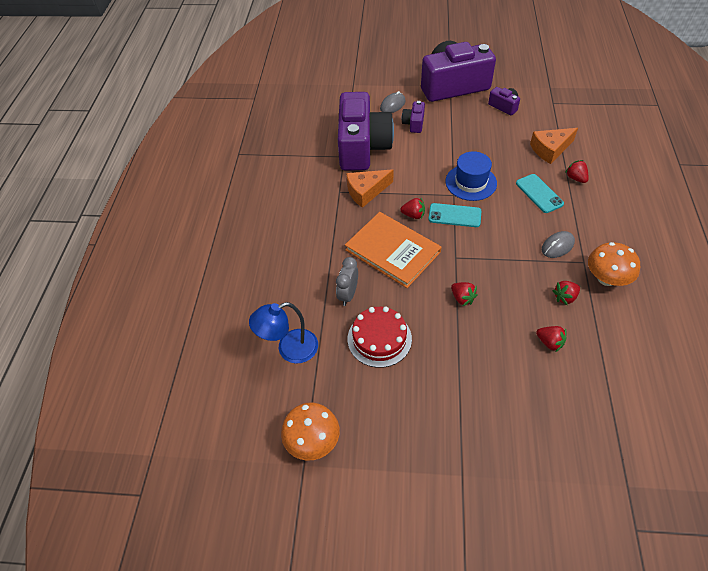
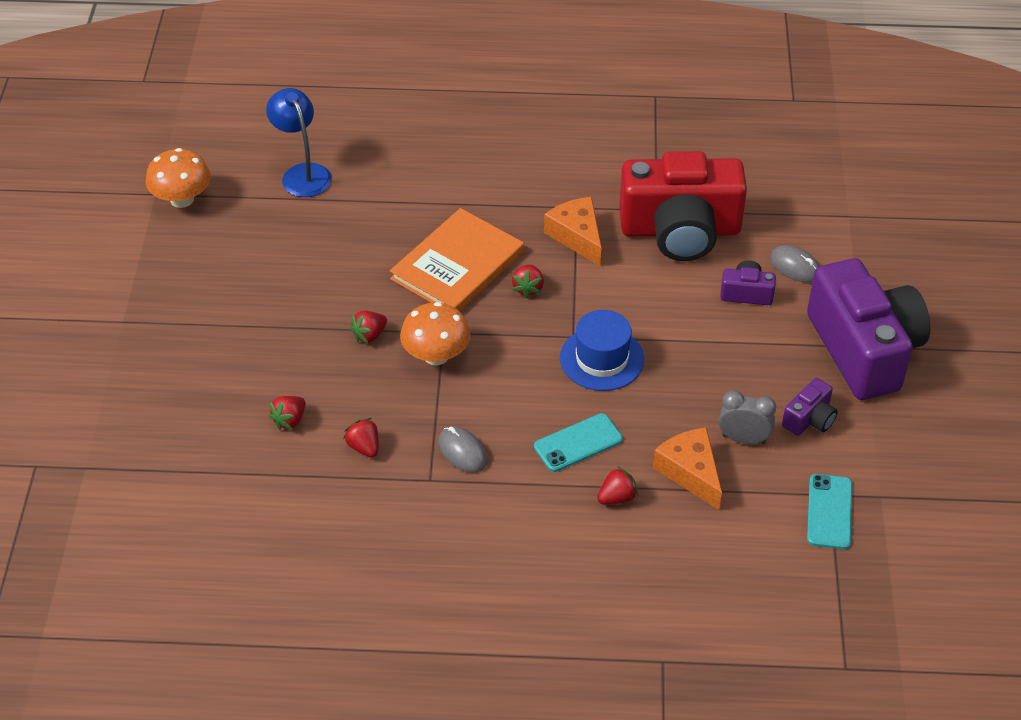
camera: 85 degrees right, 5 degrees down
(348, 294) = (382, 222): grey clock -> grey clock (743, 439)
(362, 147) = (680, 230): purple camera -> red camera
(379, 339) = (311, 252): red cake -> none
(454, 215) = (527, 335): turquoise phone -> turquoise phone (829, 512)
(606, 278) = (396, 502): orange mushroom -> orange mushroom (436, 355)

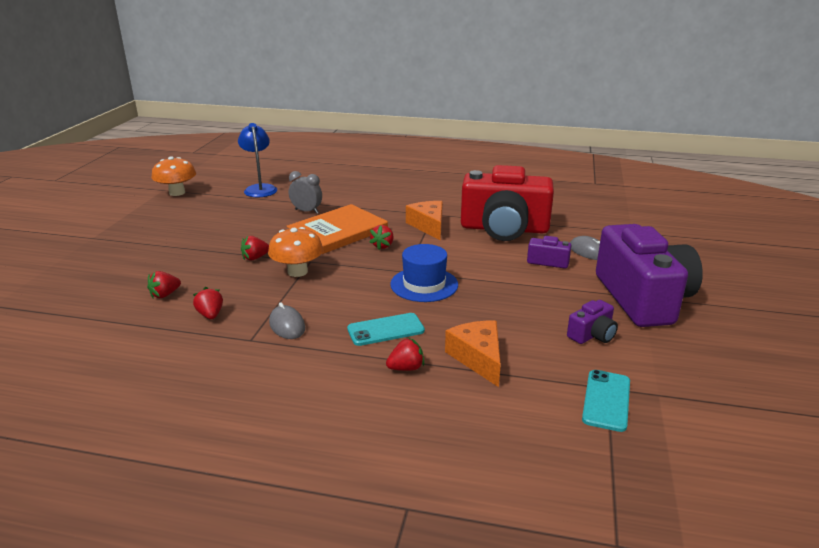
camera: 10 degrees right, 20 degrees down
(743, 439) = (531, 341): grey clock -> grey clock (306, 211)

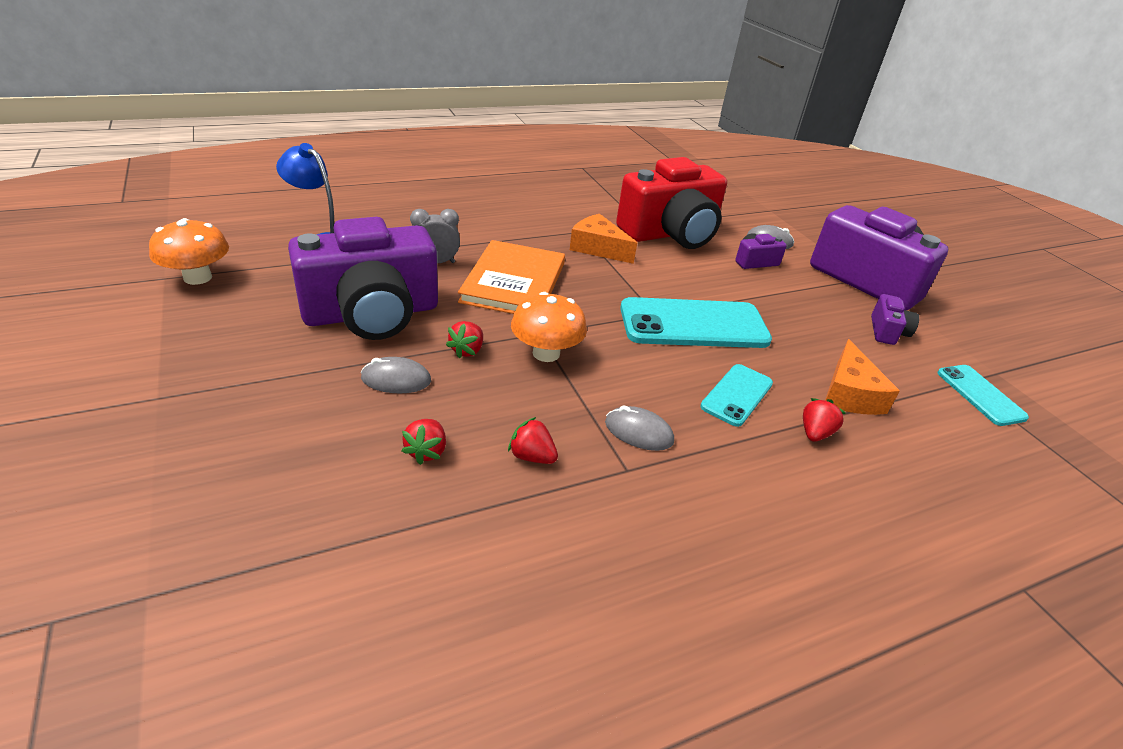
camera: 40 degrees left, 10 degrees up
(199, 260) = (396, 379): none -> grey mouse
(233, 228) = (372, 313): none -> purple camera
(383, 246) = (588, 287): red strawberry -> none
(424, 284) = (693, 324): blue hat -> turquoise phone
(478, 358) = (849, 393): orange cheese -> orange cheese turned 120 degrees counterclockwise

